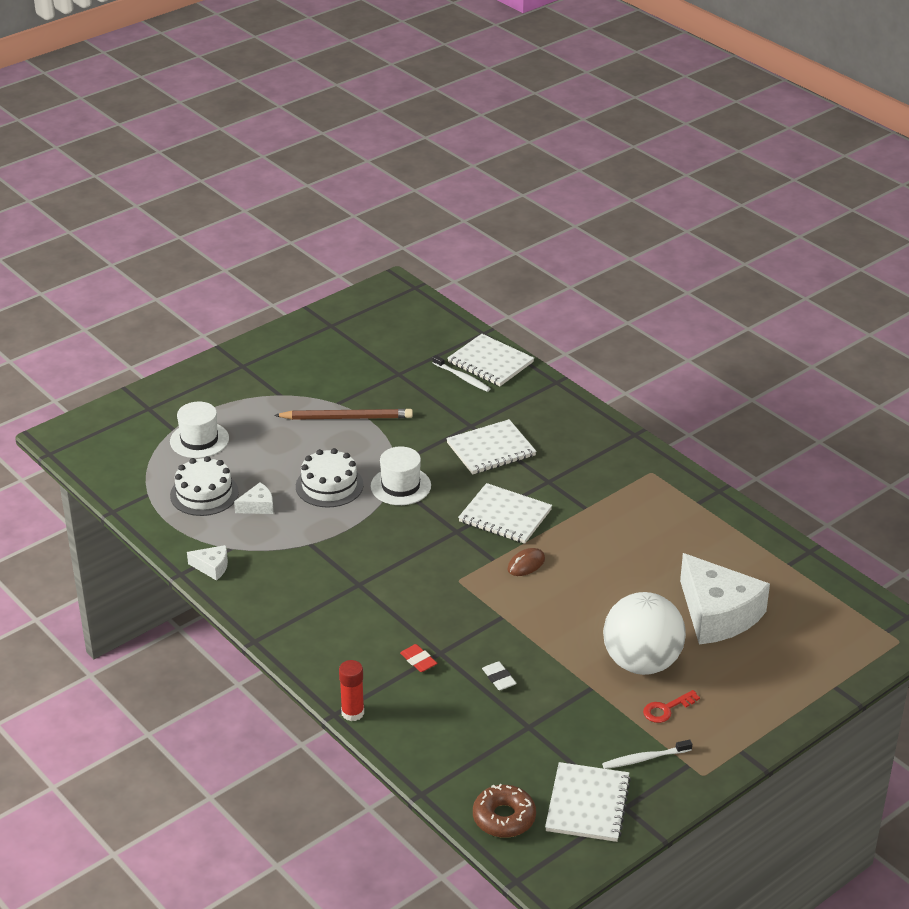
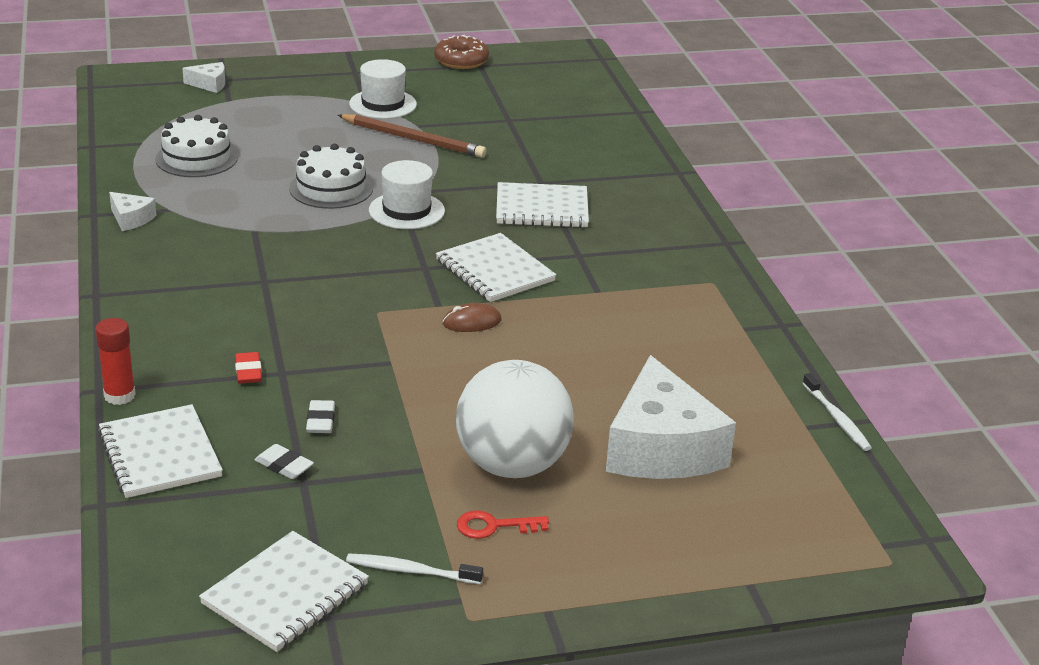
camera: 25 degrees right, 5 degrees down
(199, 440) = (243, 116): white hat -> white hat (383, 104)
(258, 506) = (238, 183): white cheese -> white cheese (210, 84)
(462, 378) = (574, 141): white toothbrush -> white toothbrush (837, 418)
(490, 362) = (620, 137): white notebook -> white notebook (160, 454)
(504, 818) = (168, 568): brown donut -> brown donut (461, 61)
(506, 720) = (284, 466): none -> white eraser

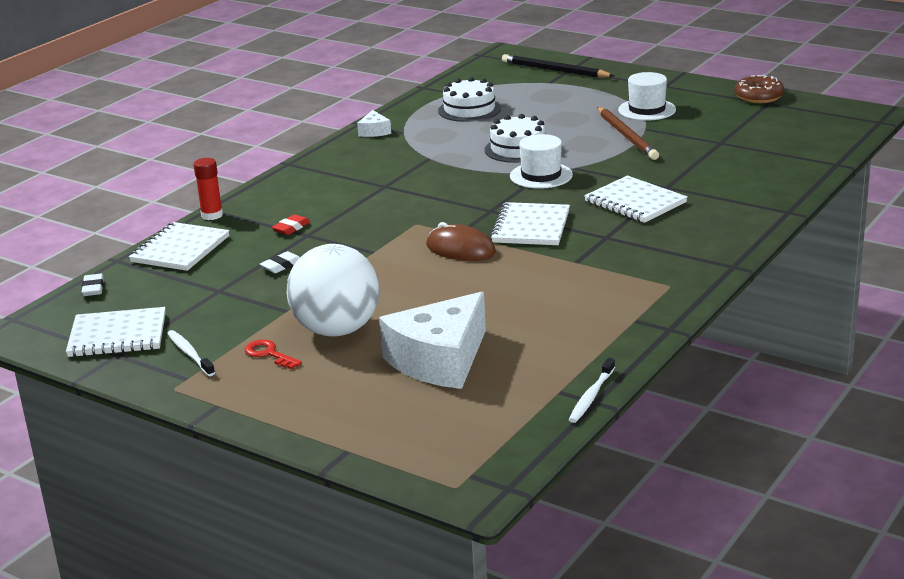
camera: 50 degrees right, 5 degrees down
(210, 84) = (554, 70): white cheese -> black pencil
(284, 466) = (224, 279): white eraser -> white eraser (93, 288)
(472, 322) = (460, 249): brown mouse -> brown mouse, size x1.55

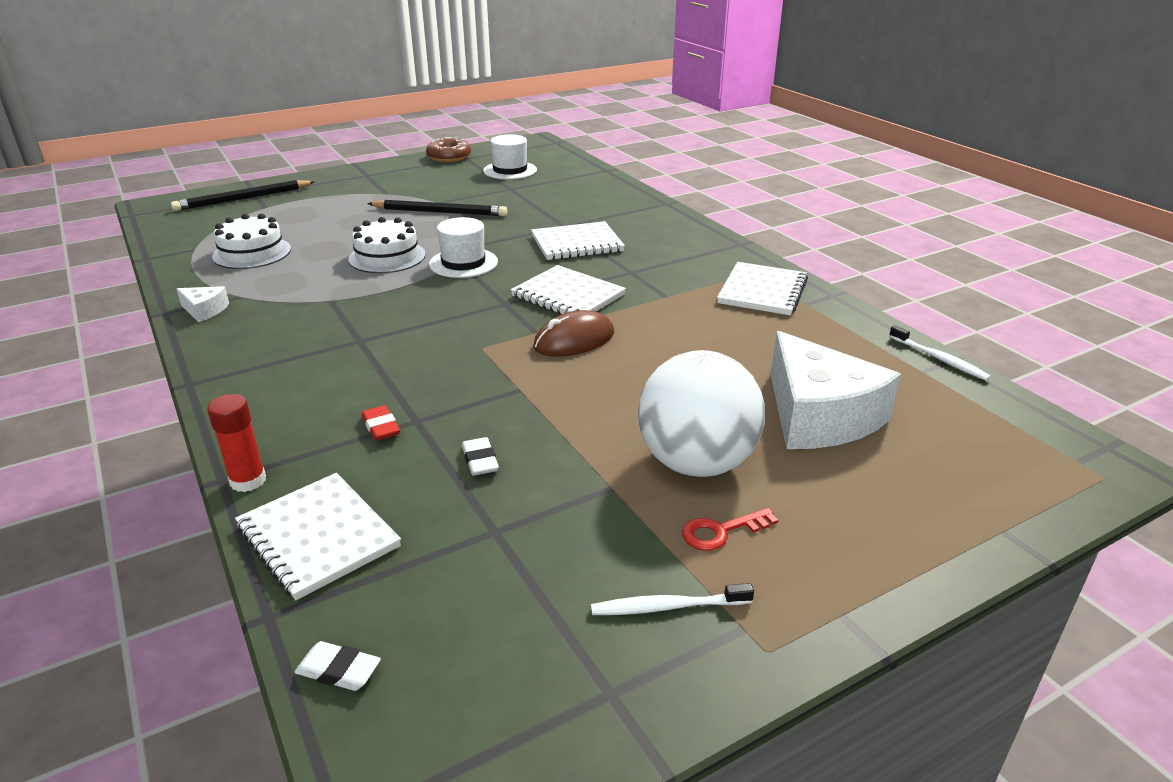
camera: 65 degrees left, 5 degrees up
(117, 335) = (542, 677): white notebook -> white notebook (762, 291)
(627, 136) = (440, 212): brown pencil -> black pencil
(647, 110) = (401, 192): white hat -> white hat (510, 170)

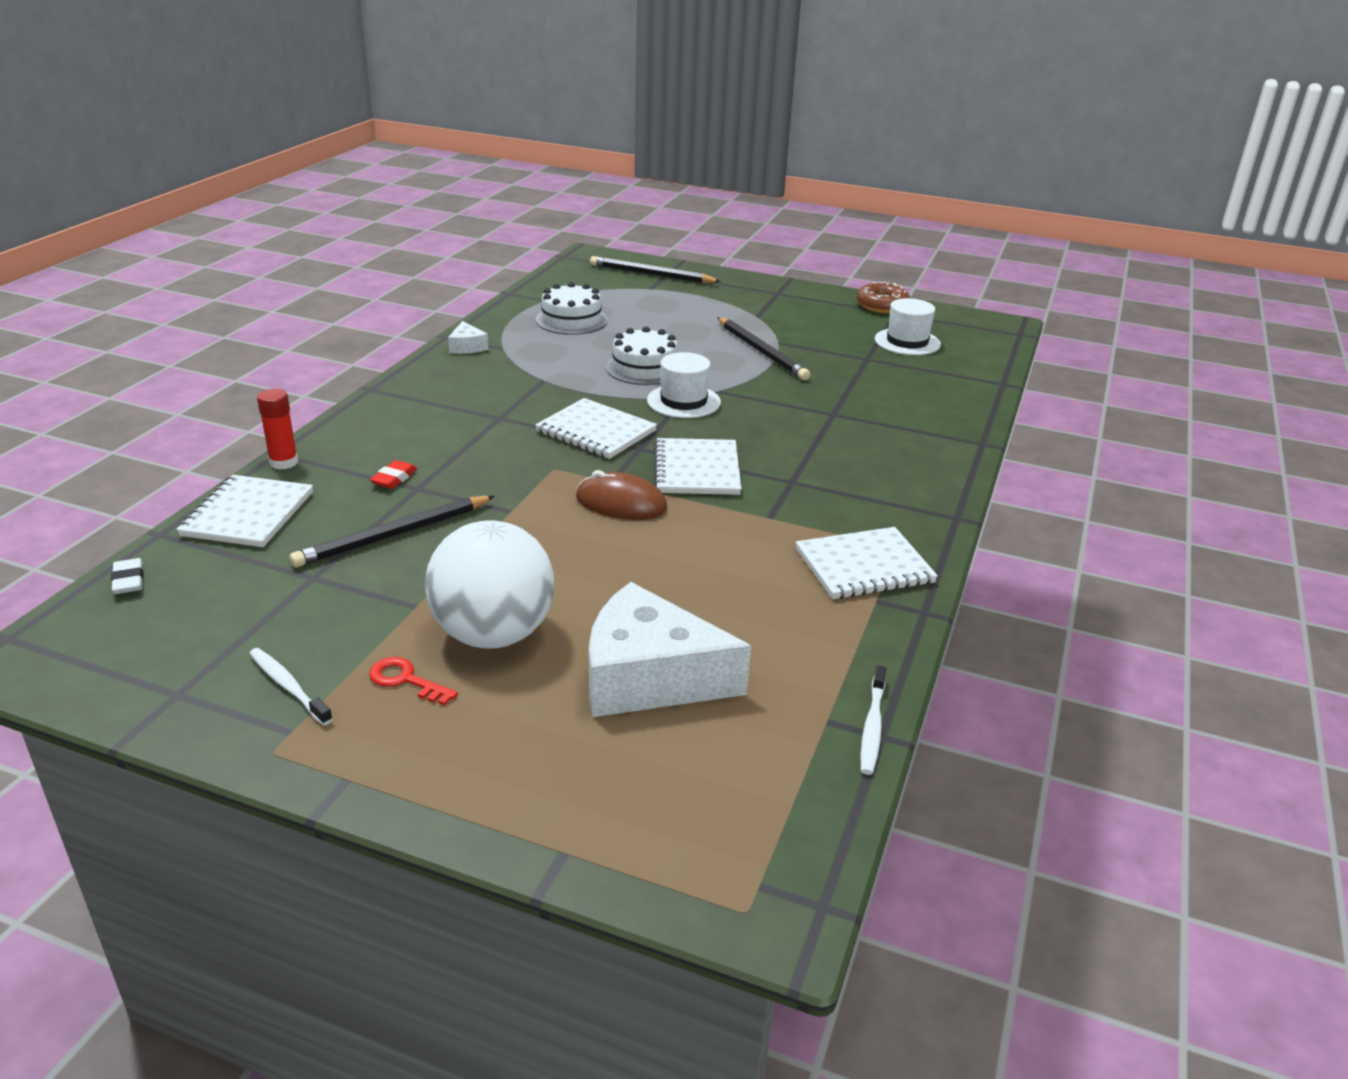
camera: 50 degrees right, 0 degrees up
(480, 461) = (393, 535): white eraser -> black pencil
(577, 243) = (806, 434): white notebook -> white notebook (596, 431)
(818, 416) = (649, 677): white cheese -> white cheese turned 75 degrees clockwise

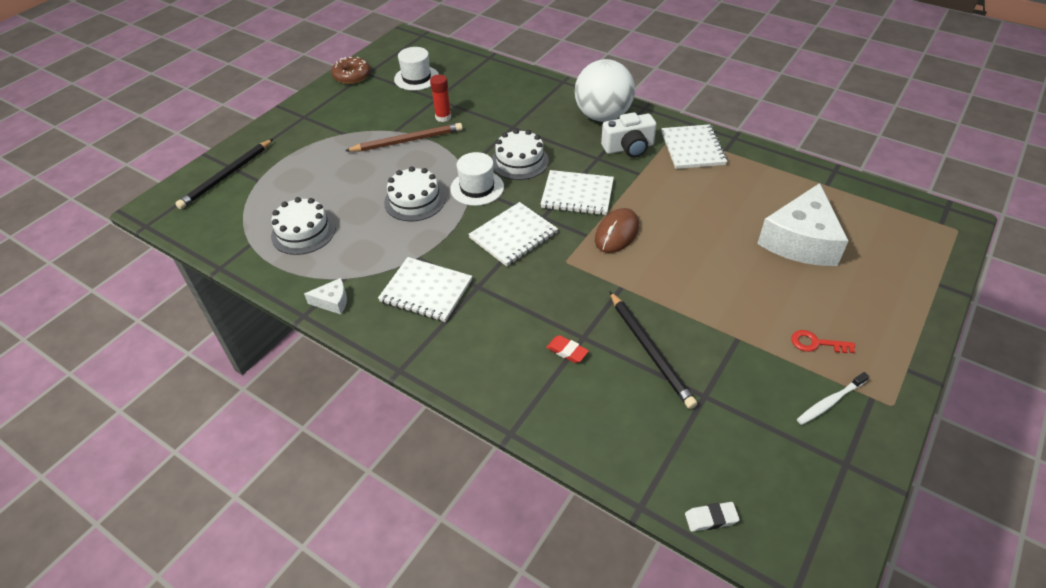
camera: 75 degrees left, 15 degrees up
(248, 514) = (613, 445): white notebook -> white notebook (426, 291)
(284, 462) = (528, 426): red glue stick -> red glue stick (443, 117)
(406, 680) = (816, 343): red key -> red key turned 60 degrees clockwise
(493, 634) = (766, 302): white ball -> white ball (602, 116)
(754, 424) = (519, 161): none -> white cake
(762, 351) = (407, 141): black pencil -> brown pencil
(832, 506) = (629, 148): none -> white camera
(872, 727) = (829, 172): white toothbrush -> none

